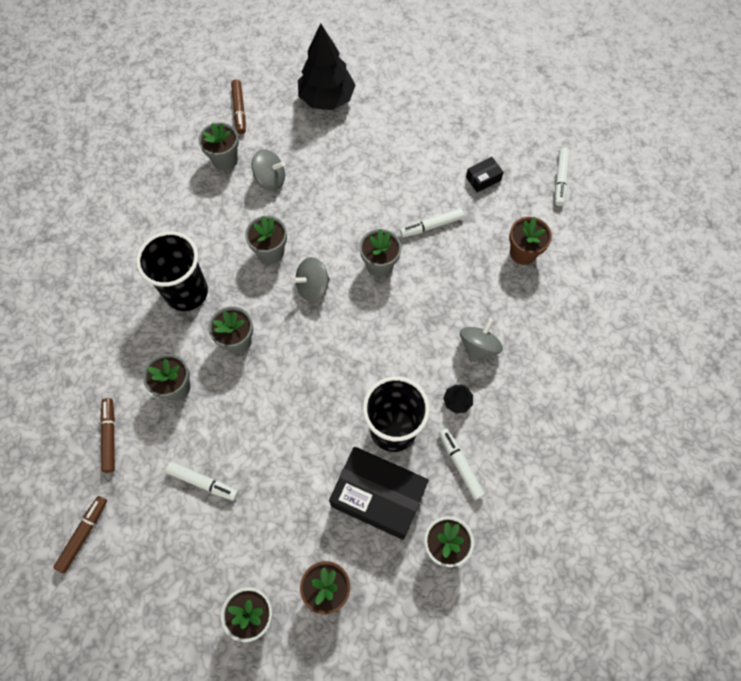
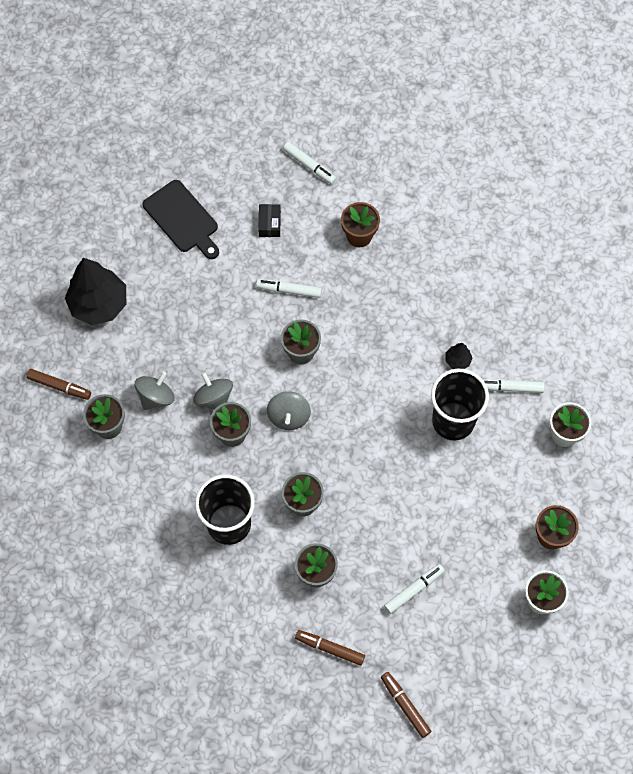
camera: 60 degrees left, 0 degrees up
(378, 496) = (500, 461): black box -> none
(432, 226) = (289, 290): white marker -> white marker turned 90 degrees clockwise
(441, 115) = (182, 219): none -> black cutting board
(478, 347) = (421, 318): grey spinning top -> grey spinning top (214, 398)

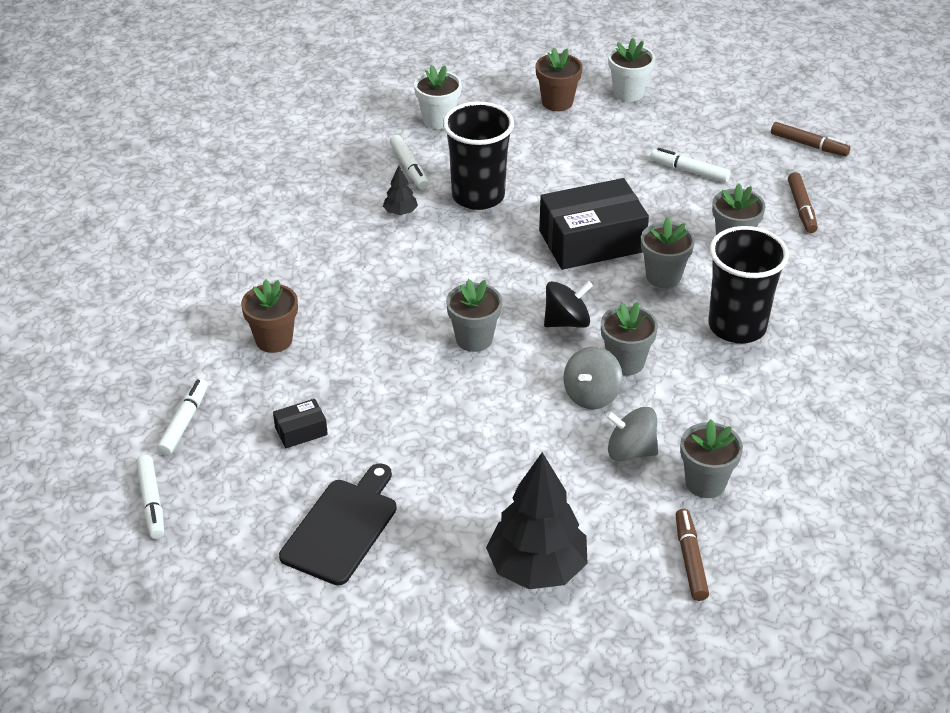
camera: 115 degrees left, 25 degrees down
(289, 290) = (393, 378): white marker -> white marker (151, 501)
(289, 416) = (567, 322): grey spinning top -> black spinning top
(364, 474) = (591, 241): none -> black box
(405, 706) = (808, 145): brown marker -> brown marker turned 90 degrees counterclockwise

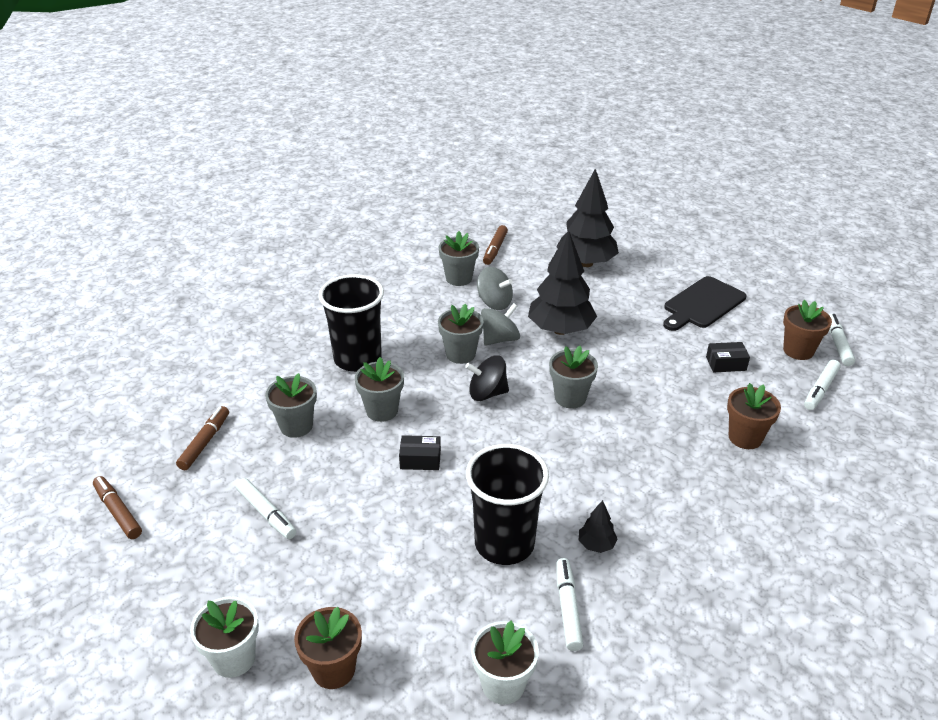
camera: 160 degrees left, 5 degrees down
(207, 476) = (798, 350): none -> brown flower pot
(523, 429) = (560, 330): none -> black tree
(591, 241) = (420, 459): black box -> black box, size x0.44

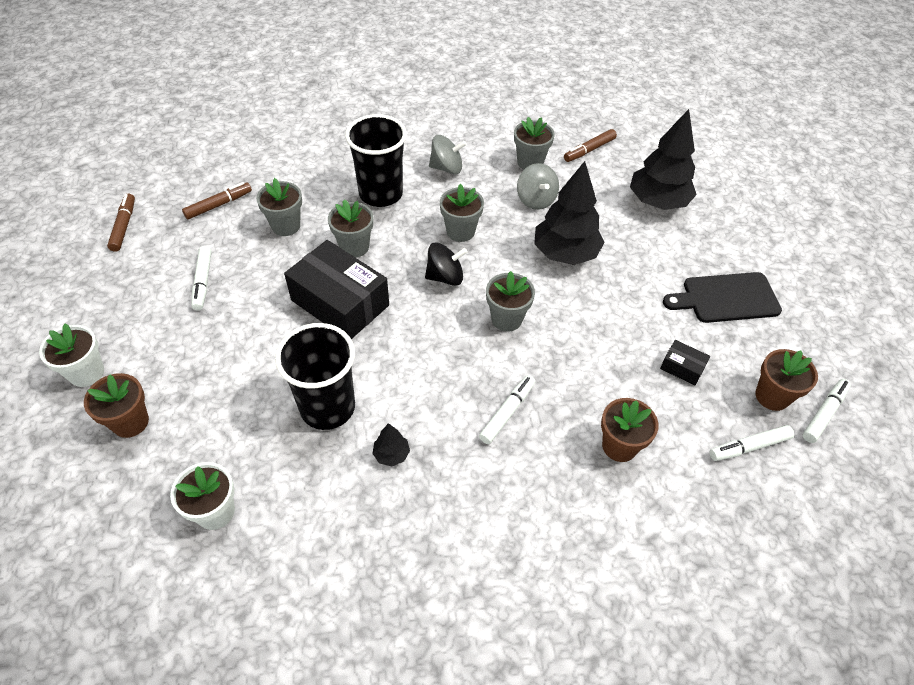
camera: 35 degrees right, 15 degrees up
(420, 459) = (340, 303): black box -> black box, size x2.29
(487, 393) = (445, 277): black spinning top -> black spinning top turned 135 degrees clockwise
(500, 339) = (505, 235): grey spinning top -> grey spinning top (446, 168)
(567, 608) = (316, 489): white marker -> white marker (507, 413)

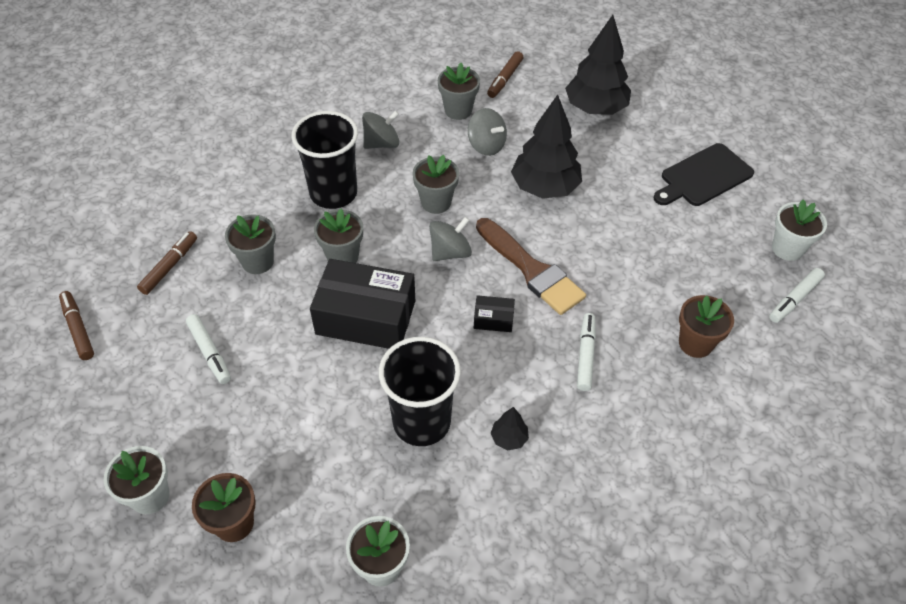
camera: 25 degrees left, 0 degrees up
(445, 277) = (450, 252): black spinning top -> grey spinning top
(506, 319) = (531, 270): grey flower pot -> brown brush
(682, 367) = (704, 253): black box -> black box (493, 319)
(772, 396) = (787, 248): brown flower pot -> white flower pot
(823, 414) = (833, 247): white marker -> none

